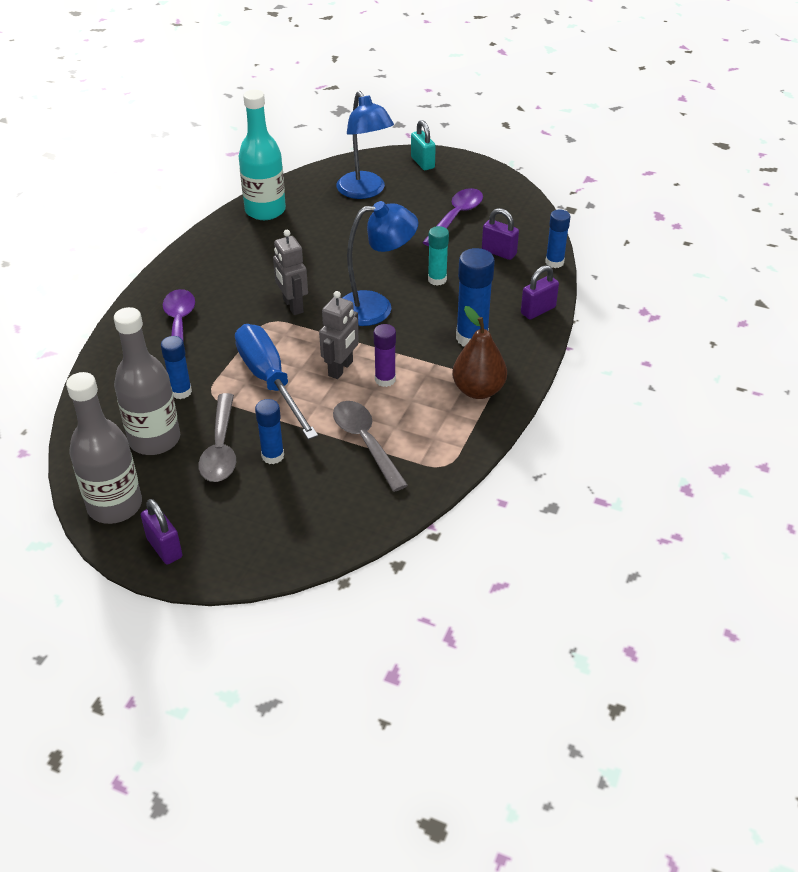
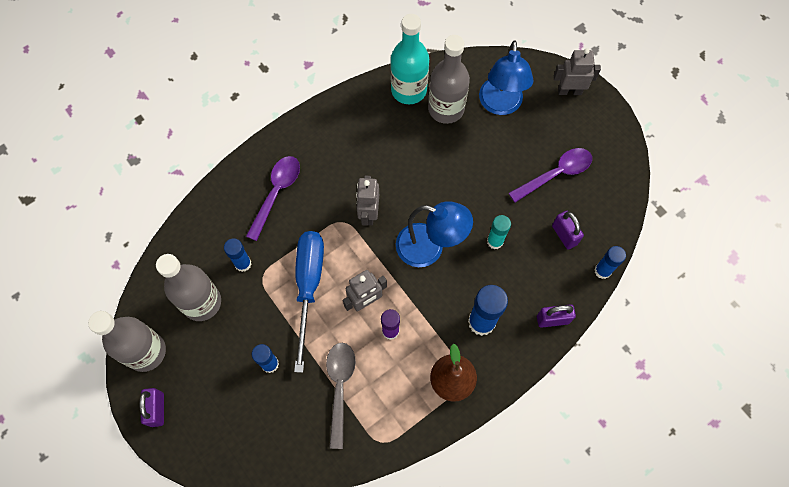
camera: 30 degrees right, 25 degrees up
(221, 448) = (240, 336): grey spoon -> none
(313, 211) = (446, 109): none -> grey bottle
(422, 163) = (569, 91): turquoise padlock -> grey robot

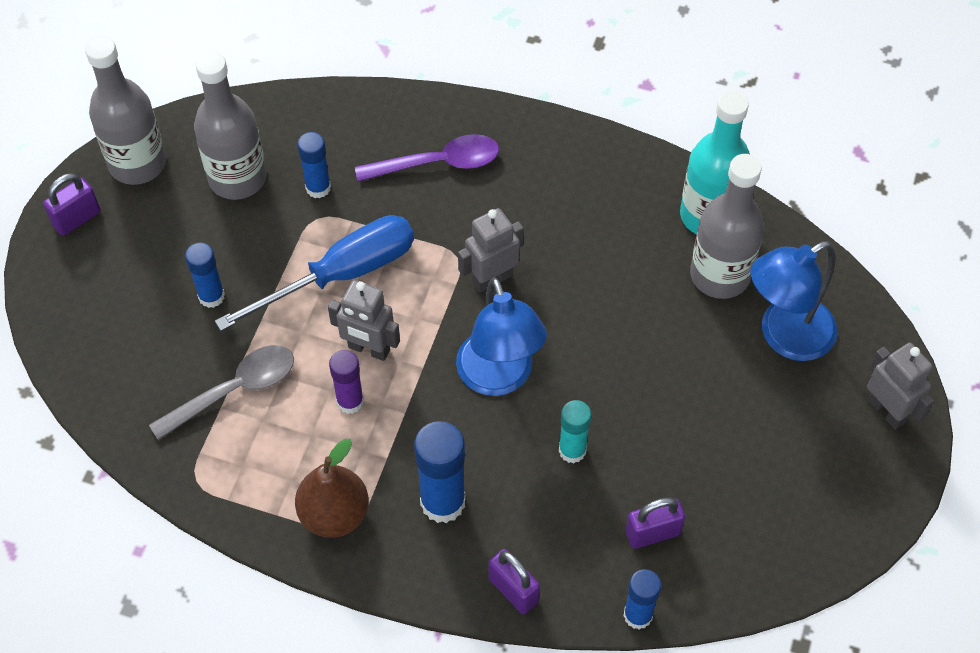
camera: 55 degrees right, 10 degrees down
(555, 174) = (738, 468): purple spoon -> none
(564, 235) = (652, 533): purple padlock -> purple padlock turned 45 degrees clockwise

